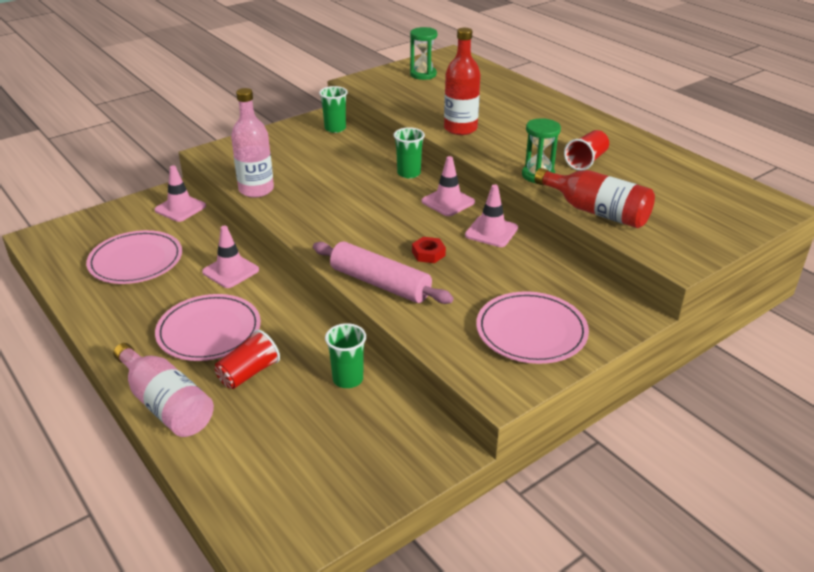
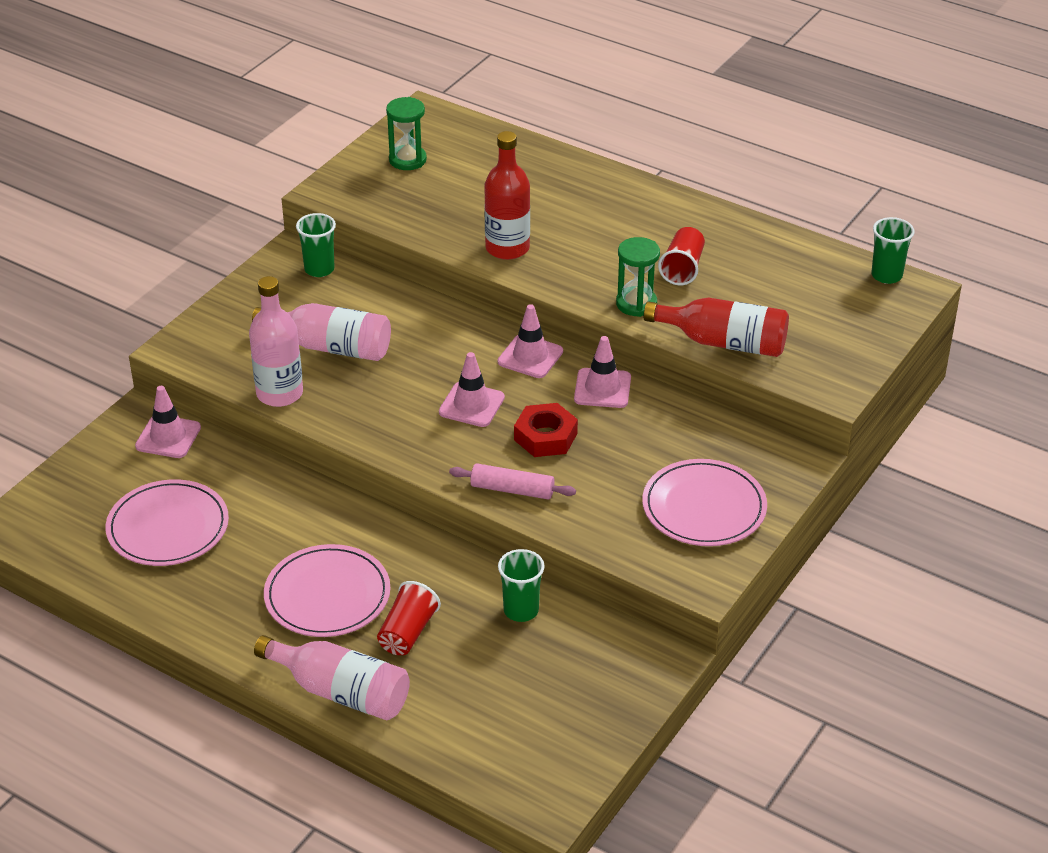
camera: 20 degrees left, 5 degrees up
(230, 271) = (299, 512): pink traffic cone -> pink traffic cone (471, 405)
(311, 170) = (331, 347): none -> pink bottle
(380, 283) = (512, 489): pink rolling pin -> pink rolling pin, size x0.65
(409, 173) = (459, 323): green cup -> green cup (886, 275)
(428, 254) = (545, 437): red nut -> red nut, size x1.55

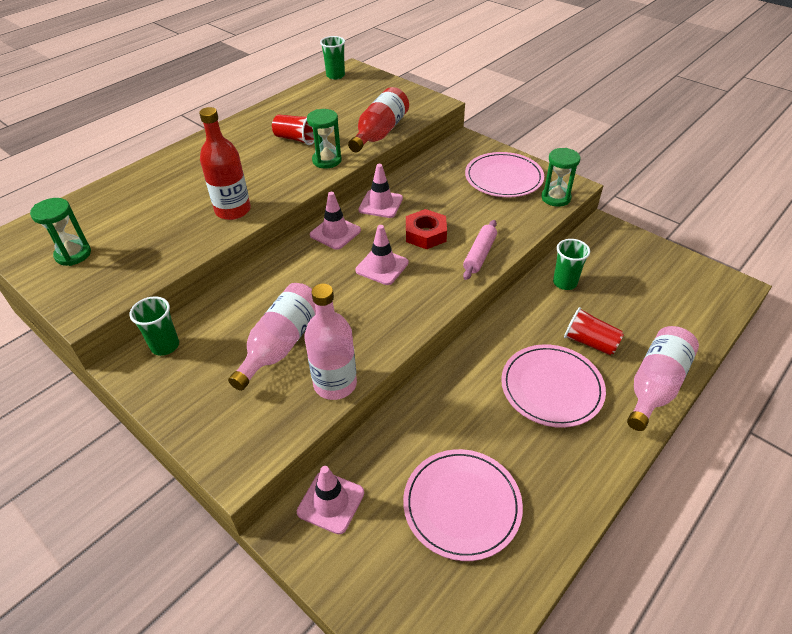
camera: 80 degrees left, 5 degrees up
(665, 565) = (556, 198): none -> green hourglass

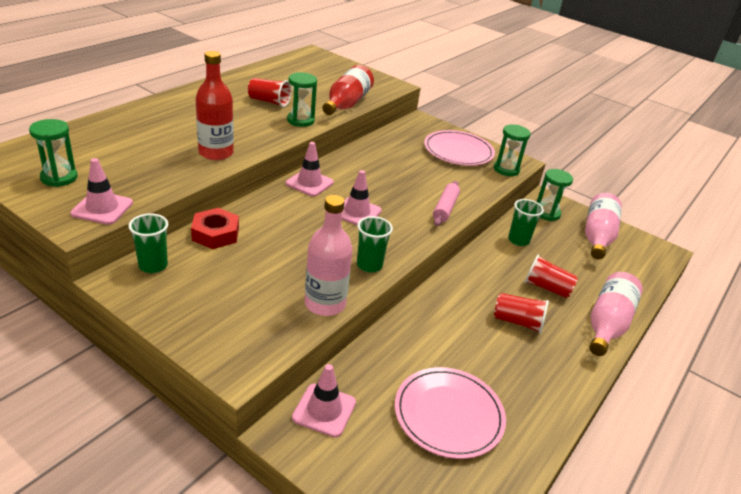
camera: 10 degrees left, 10 degrees down
(281, 344) = (269, 269): pink bottle -> pink bottle (597, 236)
(335, 75) = (299, 56): green cup -> green cup (369, 265)
(380, 204) = (349, 163): pink traffic cone -> pink traffic cone (102, 208)
(425, 234) = (394, 189): red nut -> red nut (215, 234)
(551, 387) = (518, 322): pink plate -> red cup
(601, 245) = (546, 213): none -> green hourglass

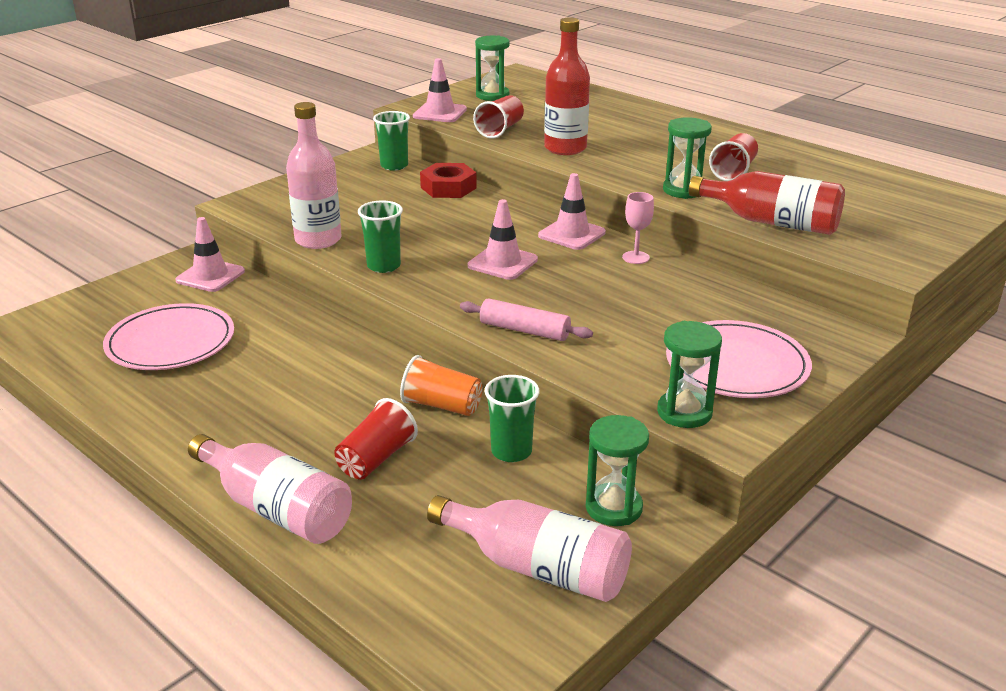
camera: 100 degrees right, 5 degrees down
(343, 164) = (635, 257): none -> pink goblet
(486, 264) = (442, 405): none -> orange cup
(518, 322) = (303, 414): red cup -> red cup (500, 130)

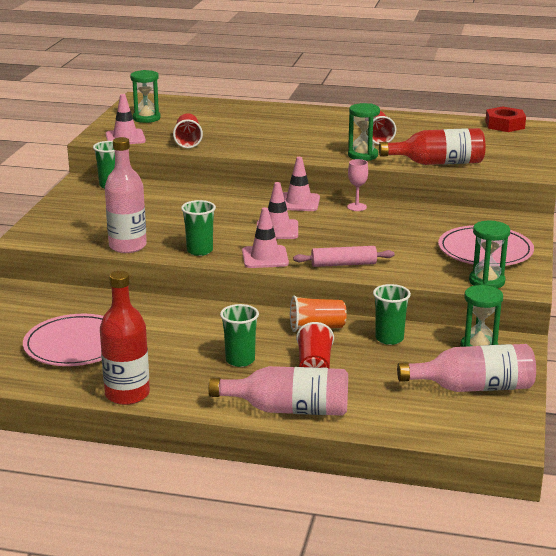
camera: 30 degrees left, 5 degrees down
(210, 276) = (41, 297): pink traffic cone -> pink traffic cone (265, 257)
(305, 420) = (240, 360): none -> green cup
(448, 188) = (173, 192): red nut -> red nut (504, 125)
(565, 148) = (251, 144): red bottle -> red bottle (127, 394)

